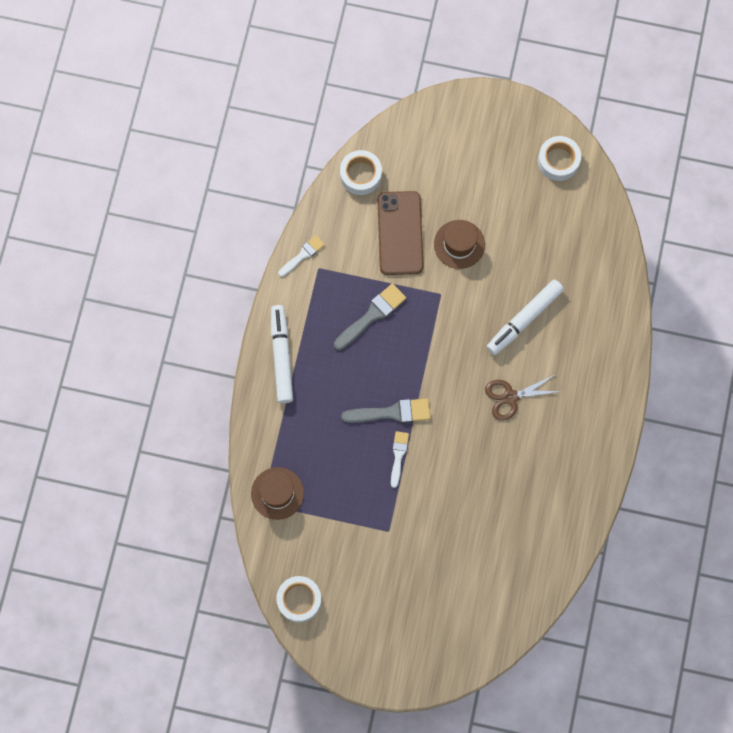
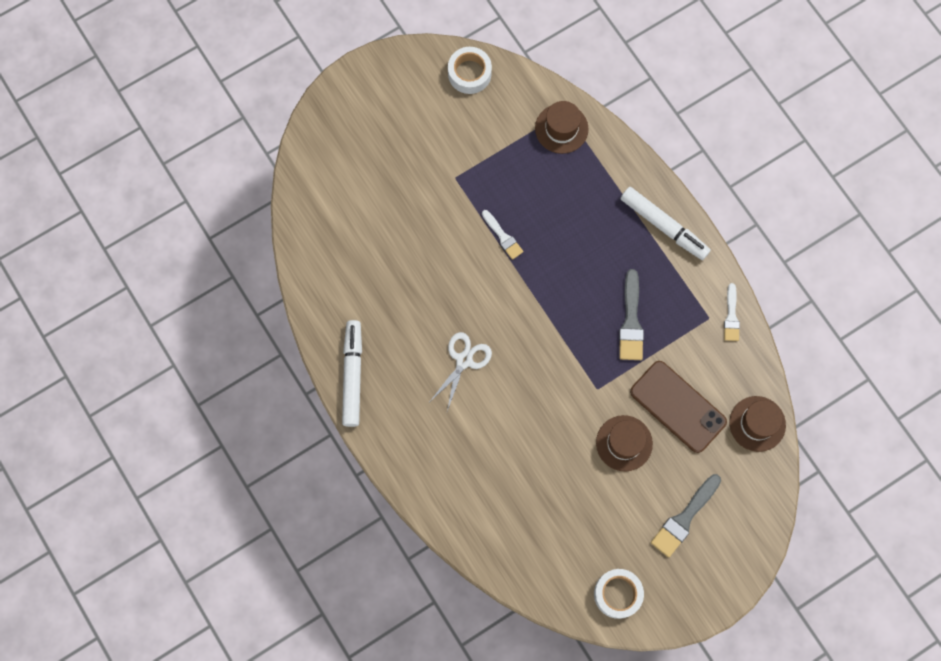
camera: 135 degrees right, 0 degrees up
(360, 175) = (757, 423): white tape -> brown hat
(391, 412) = (540, 263): grey brush -> grey brush (684, 518)
(510, 397) = (464, 360): brown scissors -> white scissors
(524, 319) = (513, 432): white marker -> white marker (352, 375)

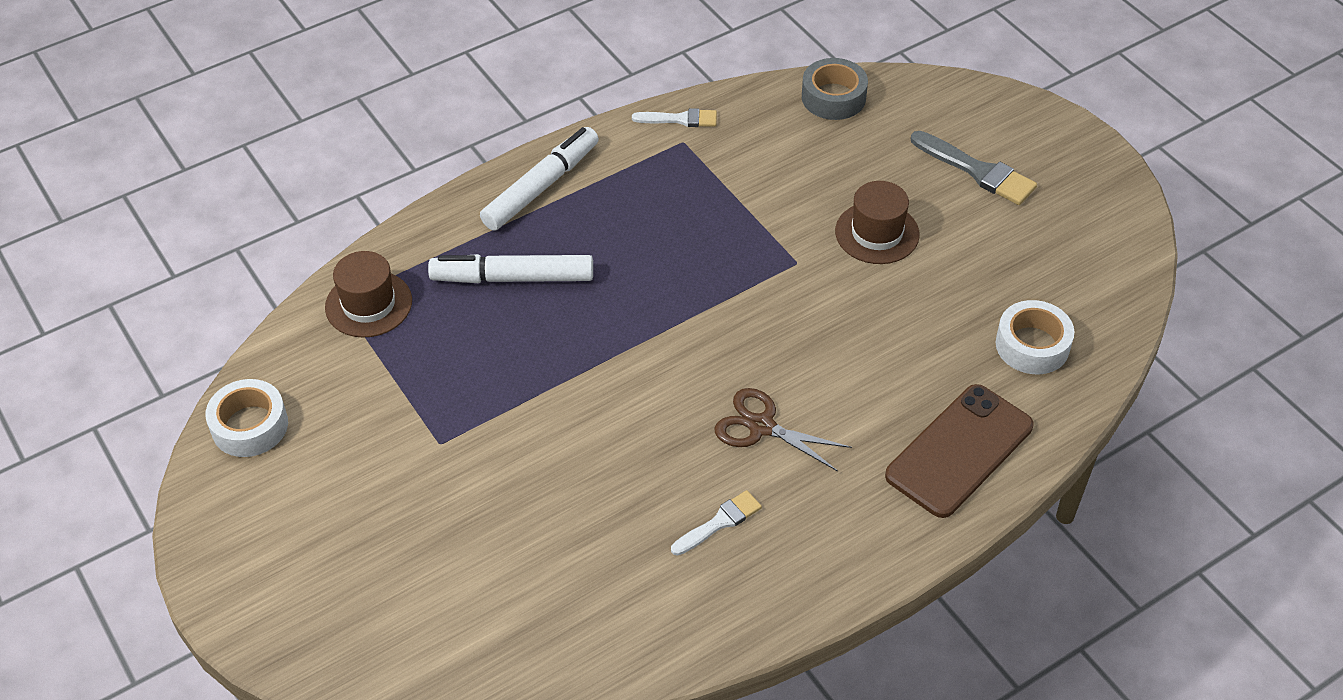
camera: 90 degrees left, 25 degrees down
(352, 375) = (797, 585): white marker -> white marker (513, 278)
(464, 360) = (761, 426): white scissors -> brown scissors
(503, 236) = (549, 377): white brush -> white brush (719, 522)
(617, 594) = (1100, 241): white tape -> white tape (1032, 345)
(631, 321) = (690, 224): grey brush -> none
(678, 407) = (816, 175): brown phone -> brown phone (959, 451)
(757, 423) = (833, 97): brown hat -> grey tape

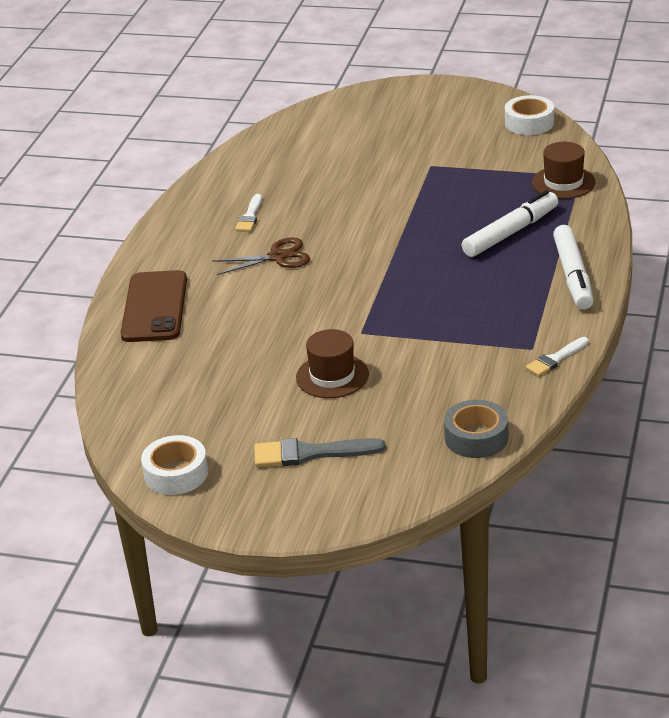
camera: 140 degrees right, 15 degrees down
(1032, 345) = (162, 377): white tape -> white tape (176, 473)

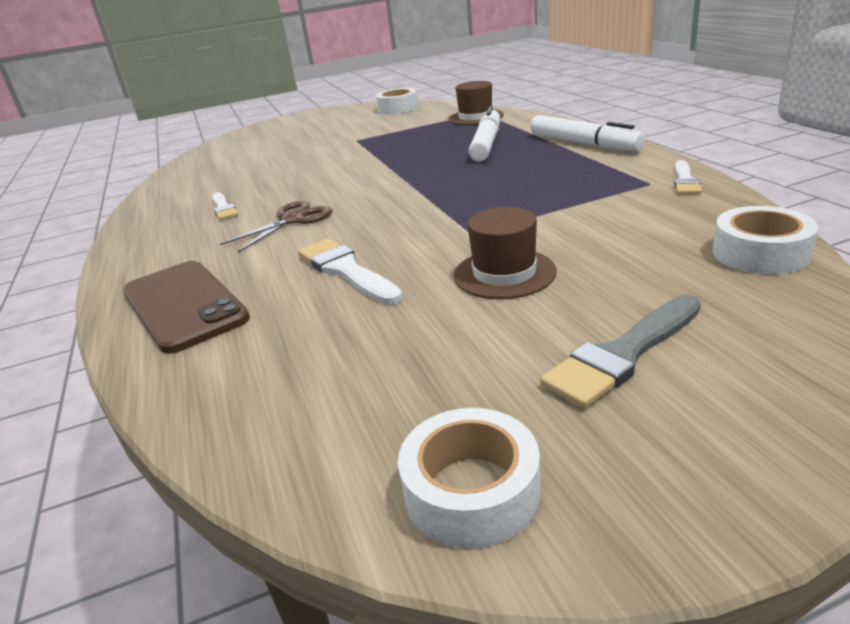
camera: 35 degrees left, 5 degrees down
(258, 326) = (346, 270): none -> white brush
(476, 437) = (760, 253): grey tape -> white tape

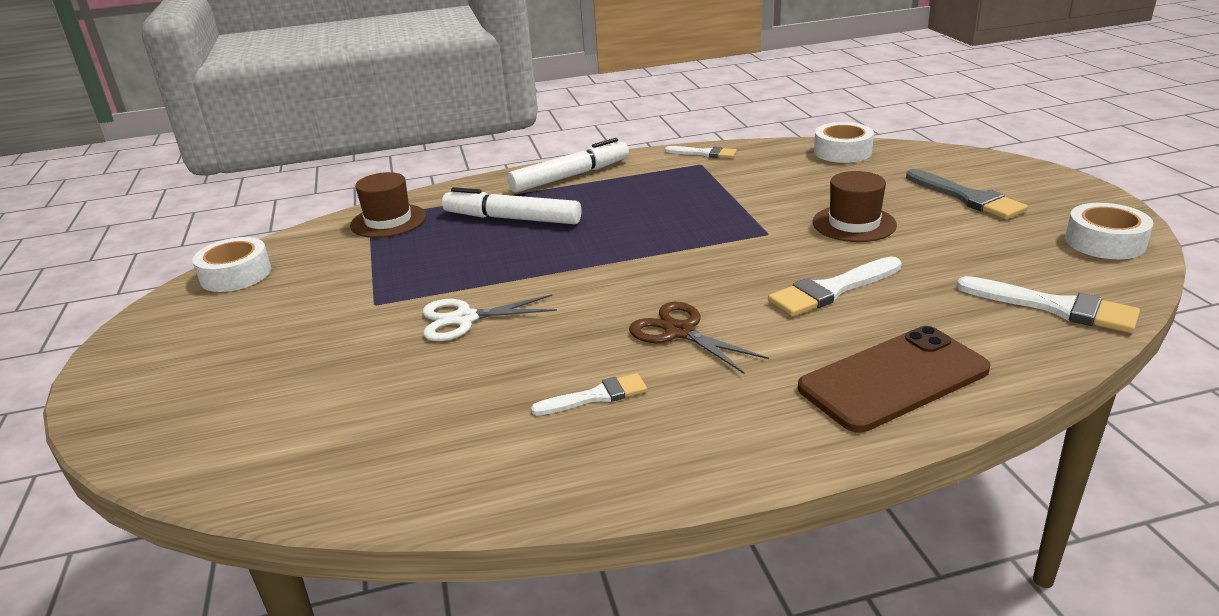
camera: 85 degrees left, 0 degrees up
(272, 408) = (1055, 307): none -> white brush
(331, 161) = (464, 319): none -> white scissors

